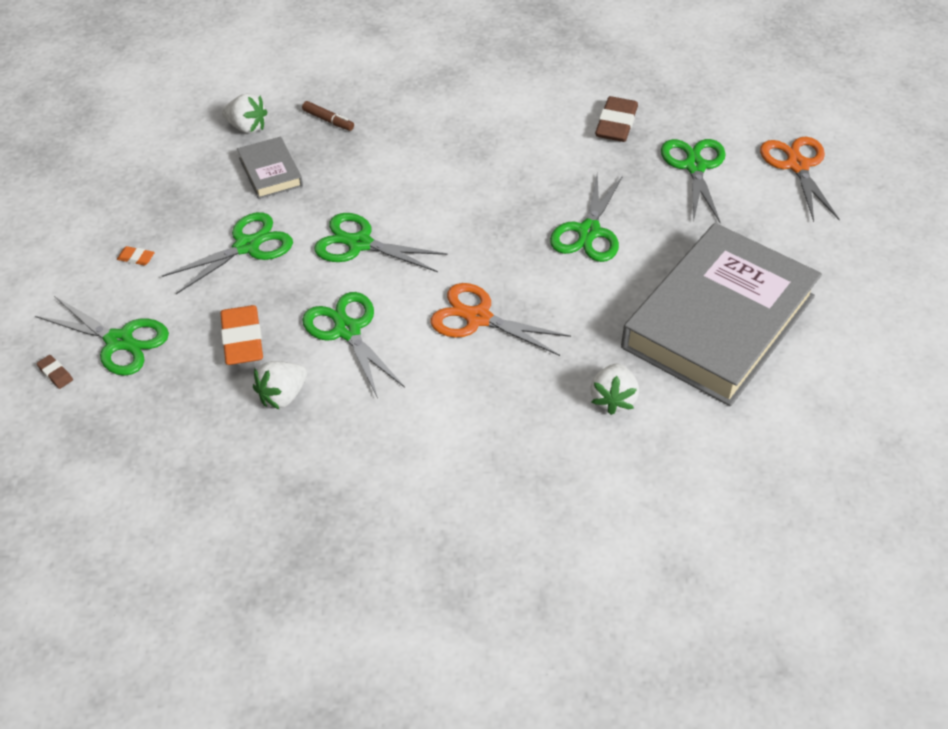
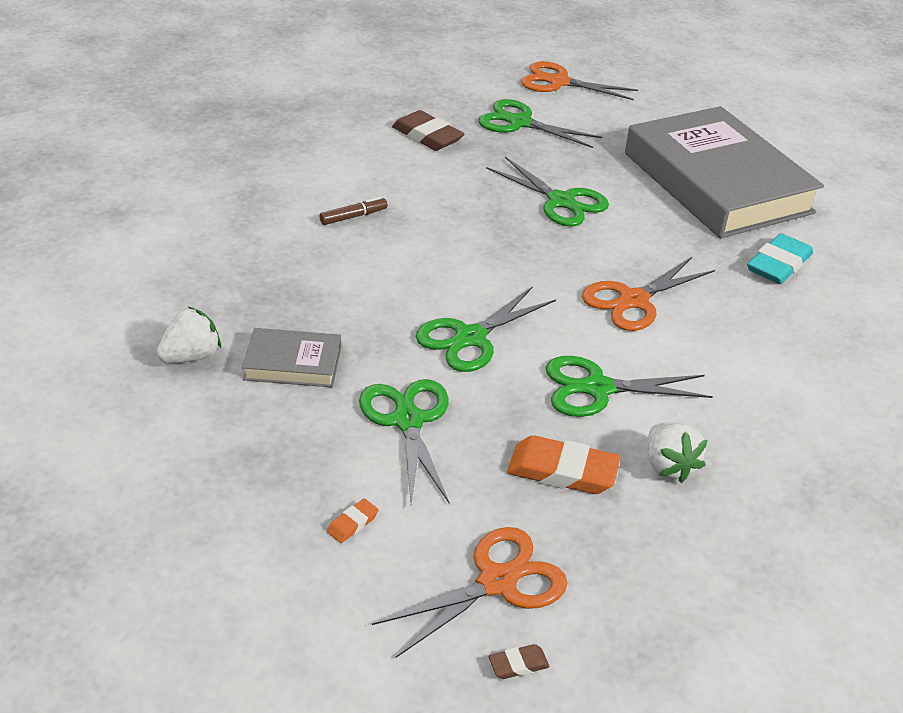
camera: 65 degrees left, 10 degrees down
(119, 341) = (497, 582): green scissors -> orange scissors
(328, 120) = (244, 294): brown marker -> brown marker (353, 216)
(613, 399) = (778, 264): white strawberry -> turquoise eraser

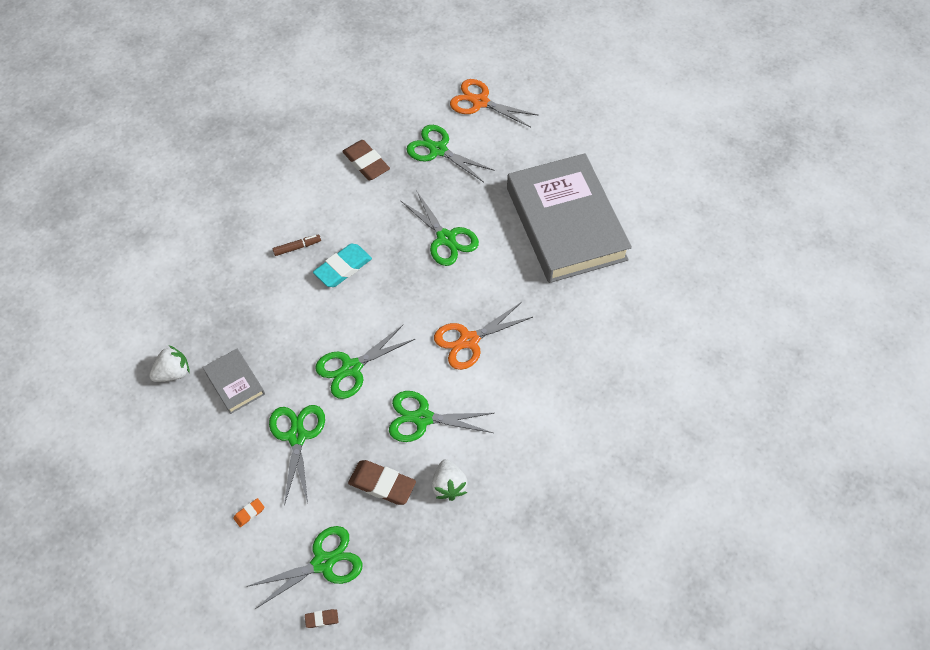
camera: 10 degrees right, 20 degrees up
(293, 363) = (235, 383): grey book -> grey book turned 45 degrees clockwise
(497, 582) = (323, 562): orange scissors -> green scissors
(562, 471) = (382, 484): orange eraser -> brown eraser
(778, 264) = (582, 311): turquoise eraser -> turquoise eraser (343, 268)

